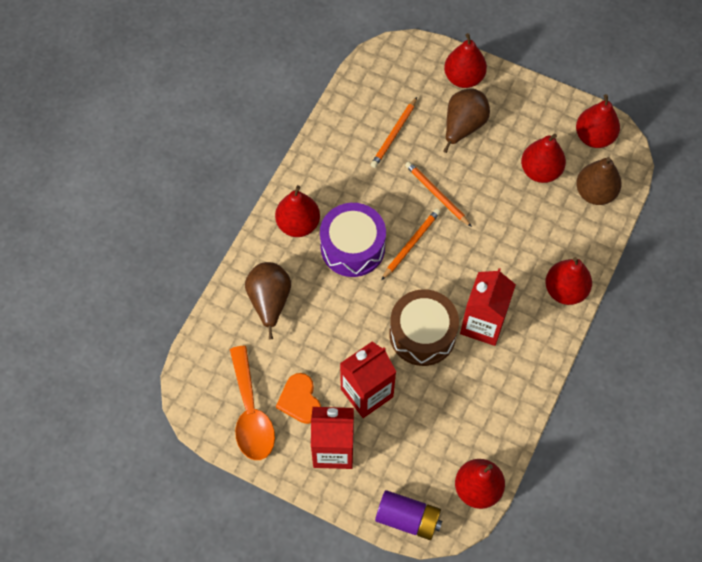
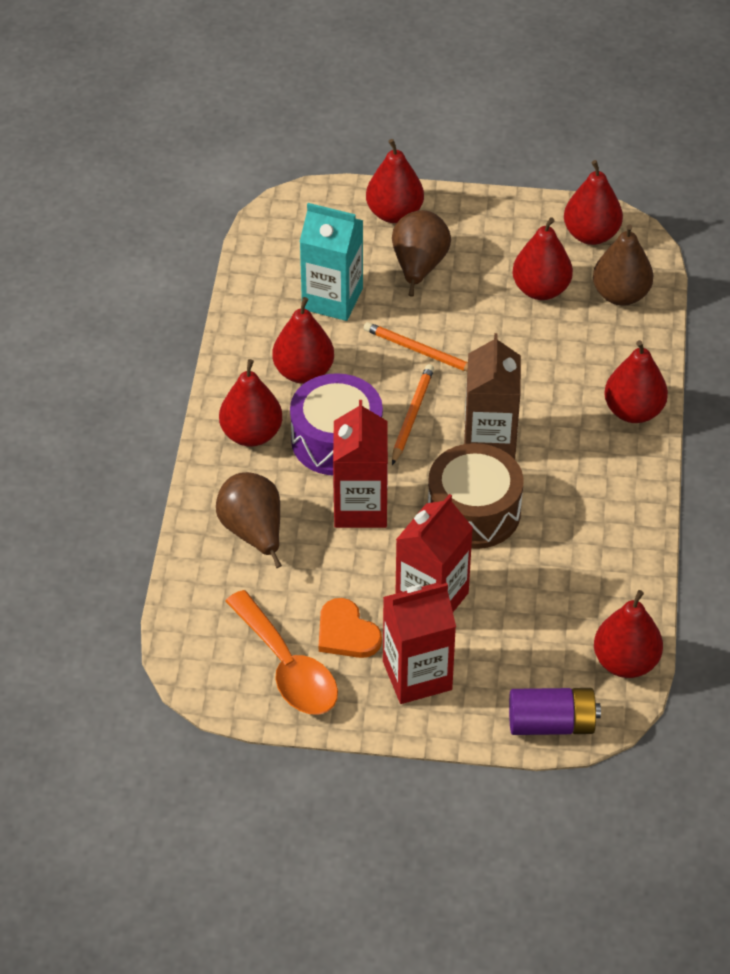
camera: 20 degrees left, 15 degrees down
(352, 186) = (303, 372): none -> red pear
(394, 134) = (332, 299): orange pencil -> turquoise carton
(455, 281) = (489, 441): none -> brown carton
(483, 324) = (546, 477): red carton -> red carton (360, 507)

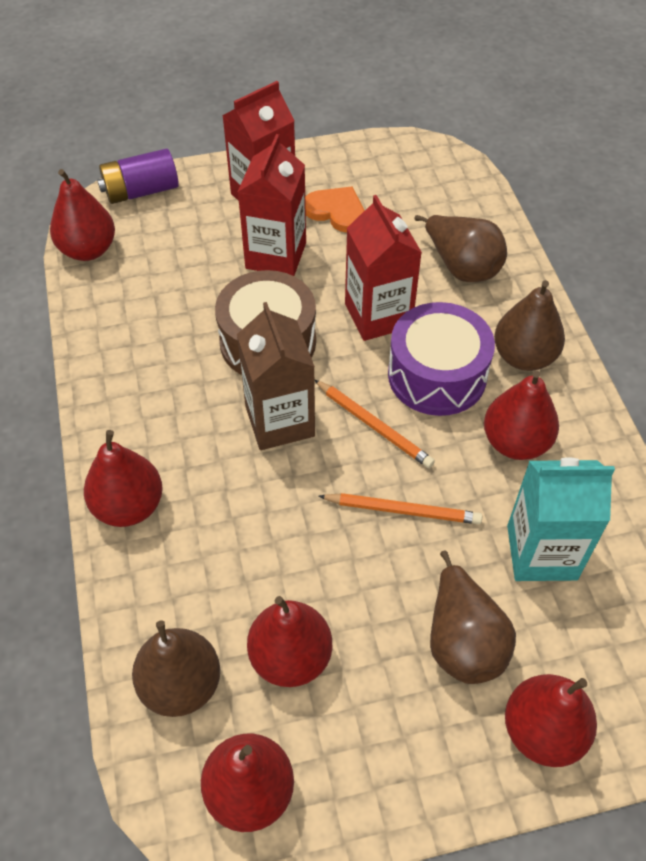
camera: 160 degrees right, 5 degrees up
(251, 434) = (523, 357): red pear -> brown pear
(288, 668) = (370, 176): orange spoon -> none
(412, 416) = (373, 425): orange pencil -> orange pencil turned 45 degrees counterclockwise

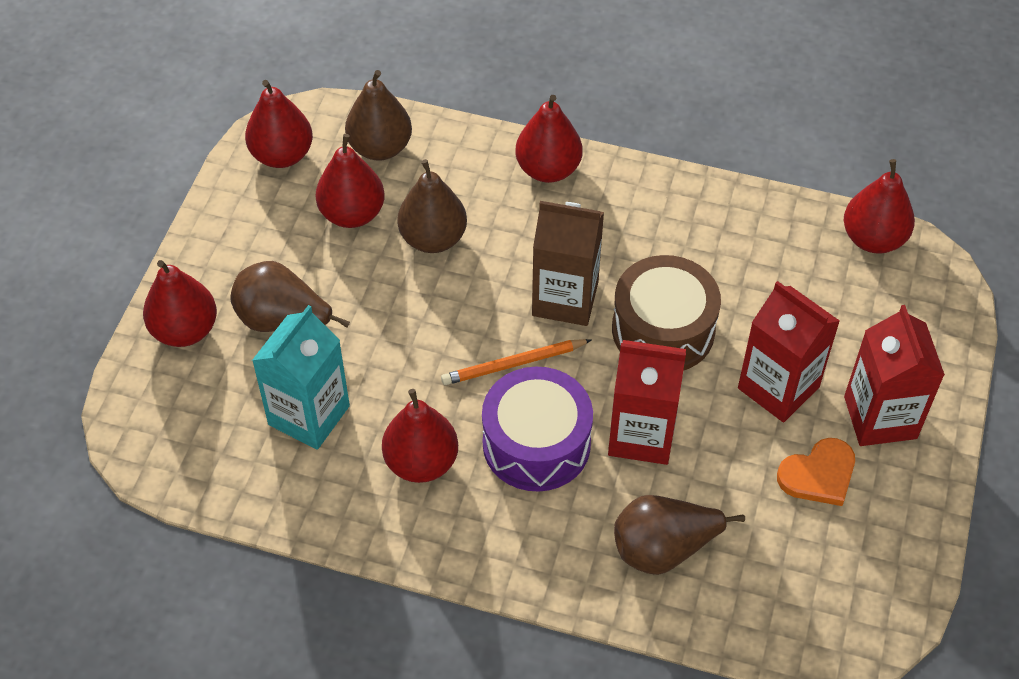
camera: 120 degrees right, 0 degrees up
(141, 191) = (945, 312): purple battery -> none
(402, 510) = (416, 340): orange pencil -> none
(523, 357) = (509, 531): brown pear -> brown pear (433, 238)

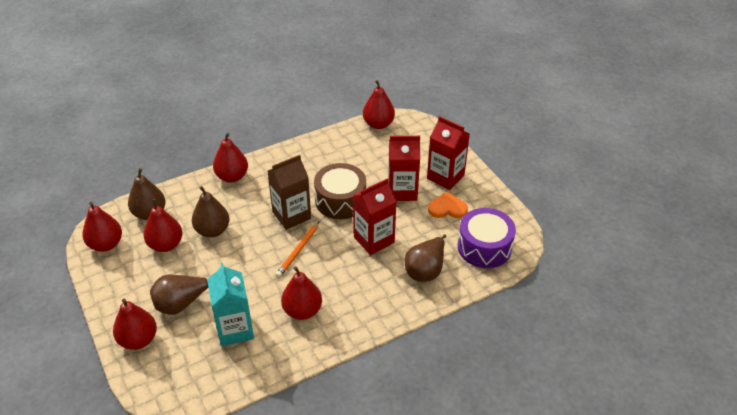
camera: 45 degrees left, 10 degrees down
(536, 444) = (339, 271): purple drum -> purple drum (484, 247)
(818, 475) = (447, 208): orange heart -> orange heart turned 105 degrees counterclockwise

